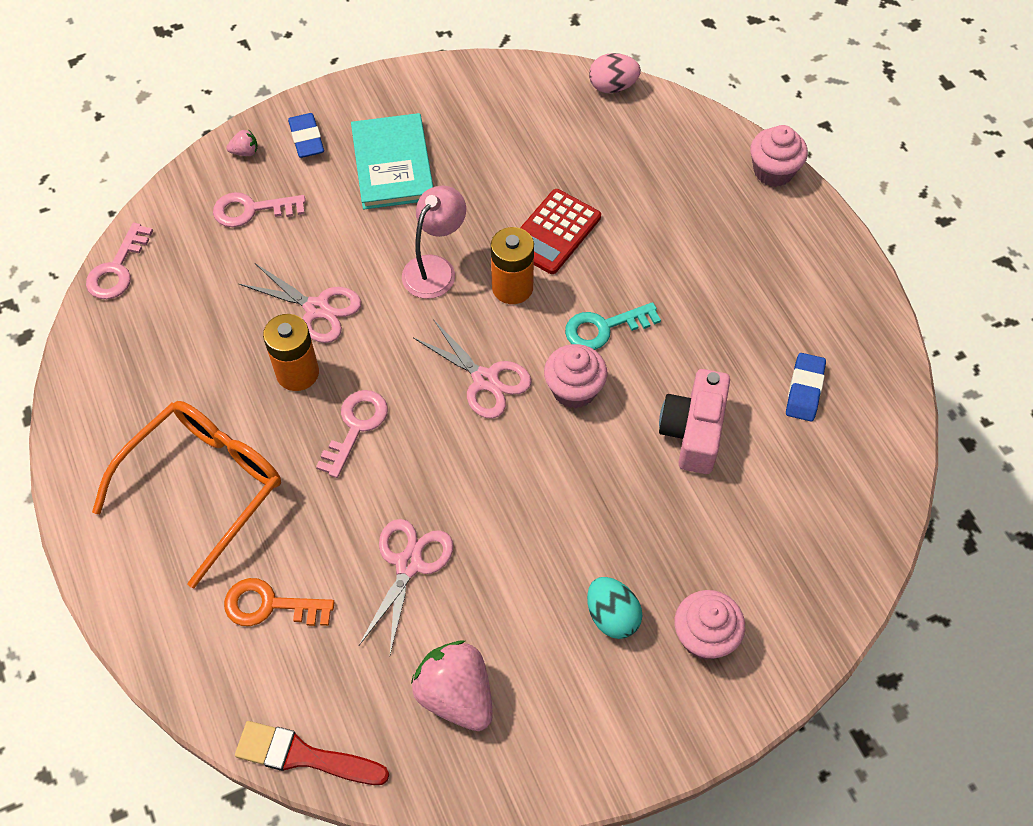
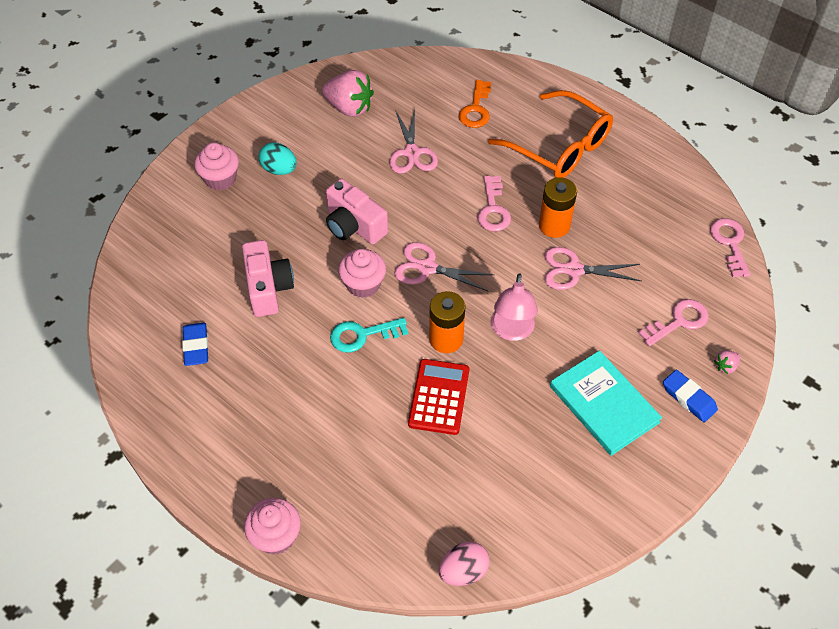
camera: 155 degrees right, 5 degrees down
(203, 487) = (558, 146): orange glasses -> orange glasses turned 60 degrees counterclockwise
(270, 605) = (476, 109): orange key -> orange key turned 120 degrees clockwise
(303, 756) = (412, 61): red brush -> none
(547, 477) = (354, 225): none -> pink camera
(604, 328) = (362, 335): turquoise key -> turquoise key turned 150 degrees counterclockwise

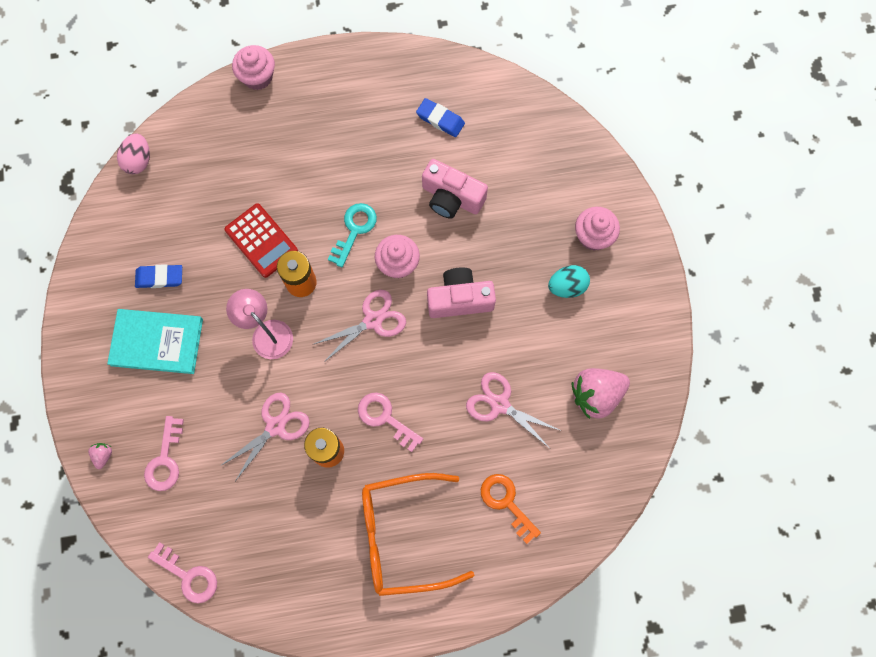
camera: 130 degrees right, 20 degrees up
(688, 398) = (107, 403): blue eraser -> blue eraser (160, 277)

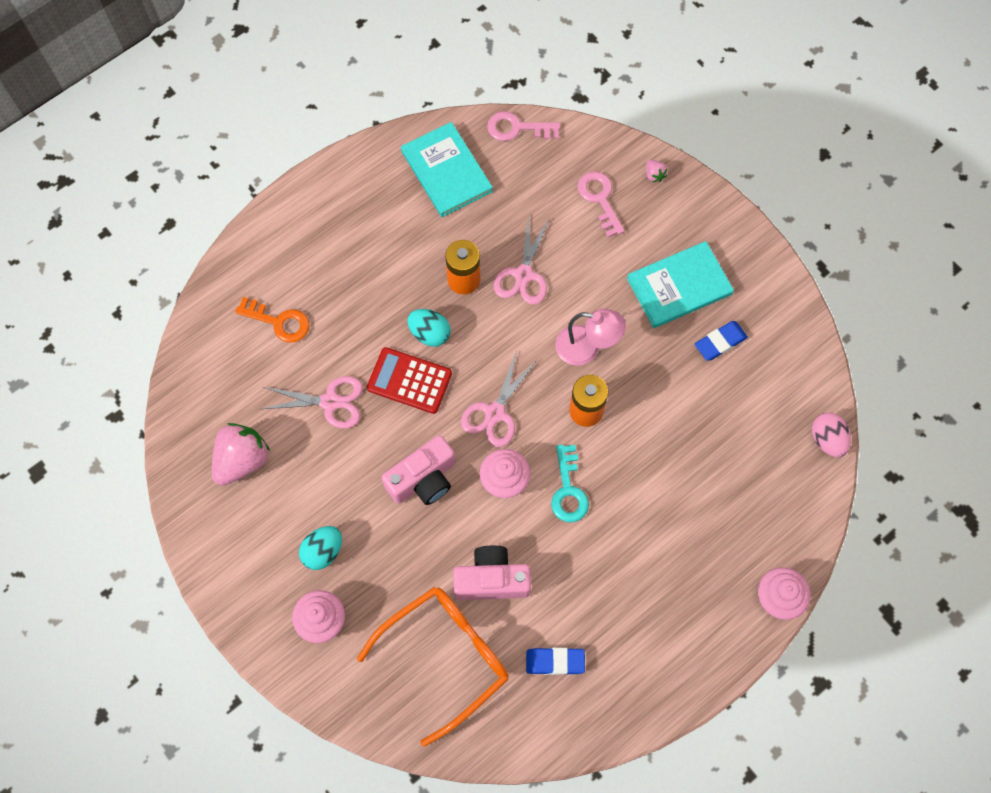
camera: 150 degrees right, 5 degrees down
(261, 241) = (651, 429): red calculator -> red calculator (409, 381)
(279, 568) = (446, 171): none -> turquoise book
(385, 418) = (429, 333): pink key -> turquoise egg
(404, 535) = (355, 249): orange glasses -> orange glasses (444, 658)

